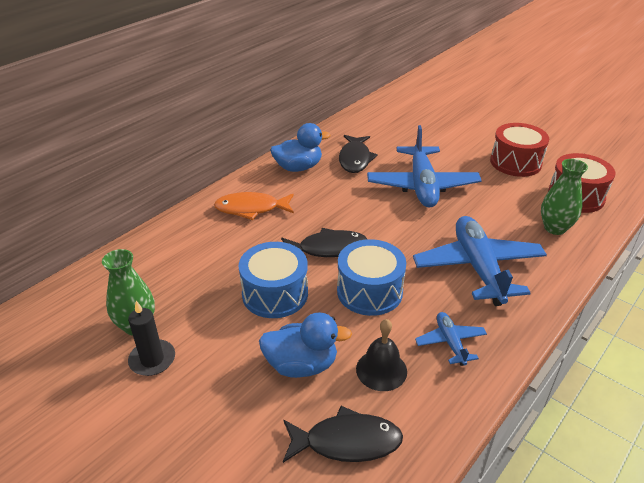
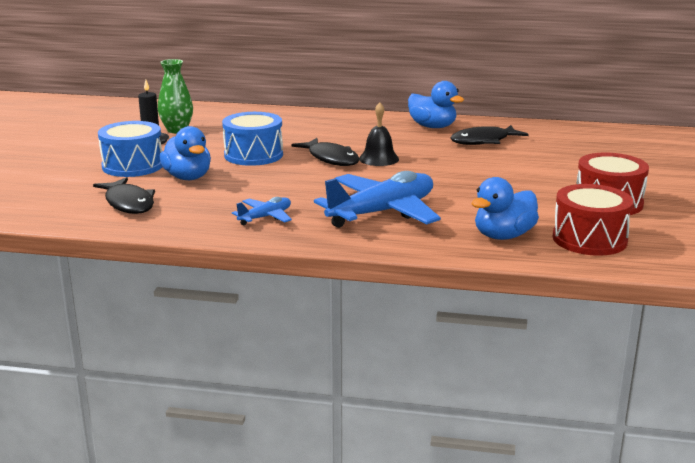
camera: 60 degrees right, 15 degrees down
(251, 209) = (347, 126): orange fish -> none
(369, 291) = (294, 181): blue drum -> blue drum (133, 166)
(381, 370) = (208, 200): black bell -> black bell (379, 159)
(422, 186) = (483, 172): blue plane -> none
(554, 228) = (503, 236): green vase -> blue duck

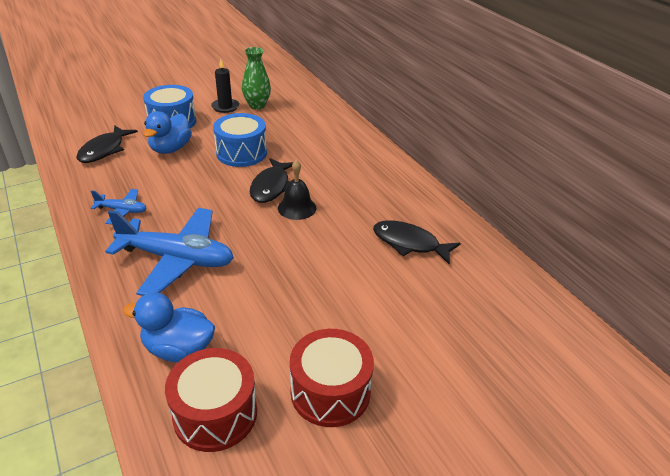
camera: 50 degrees right, 15 degrees up
(432, 127) = (409, 202): blue duck -> none

